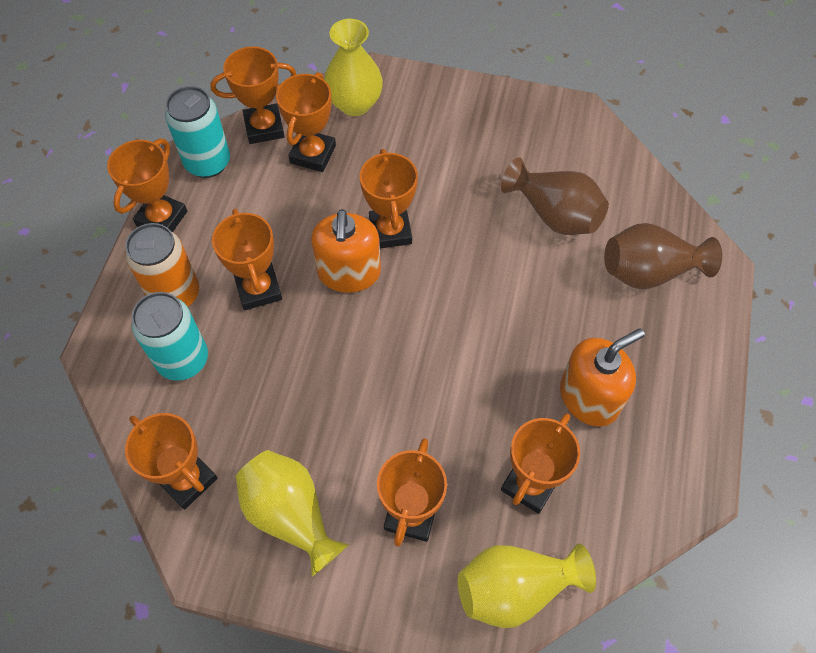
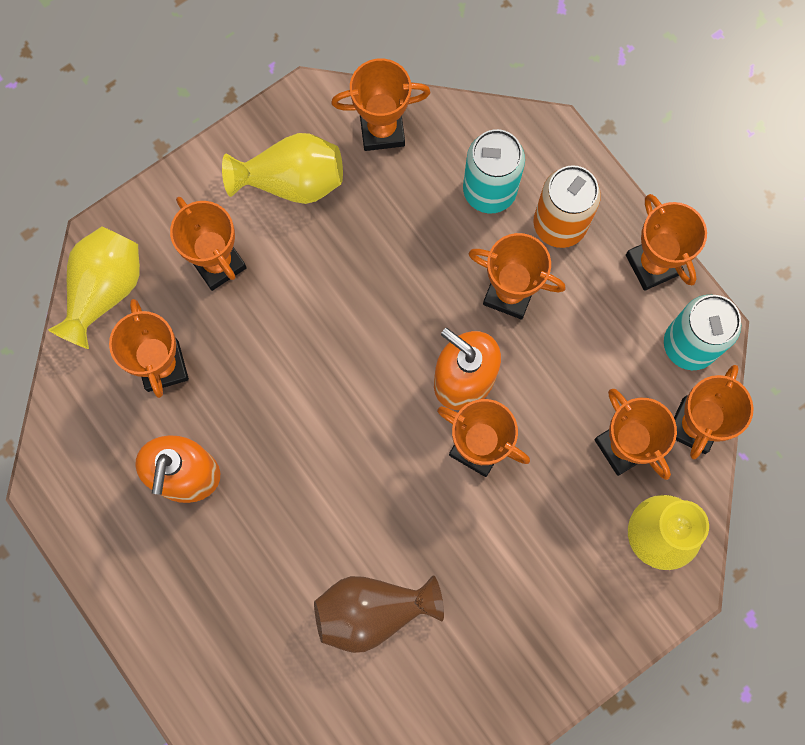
camera: 130 degrees right, 15 degrees up
(649, 272) = (245, 639): brown vase -> none

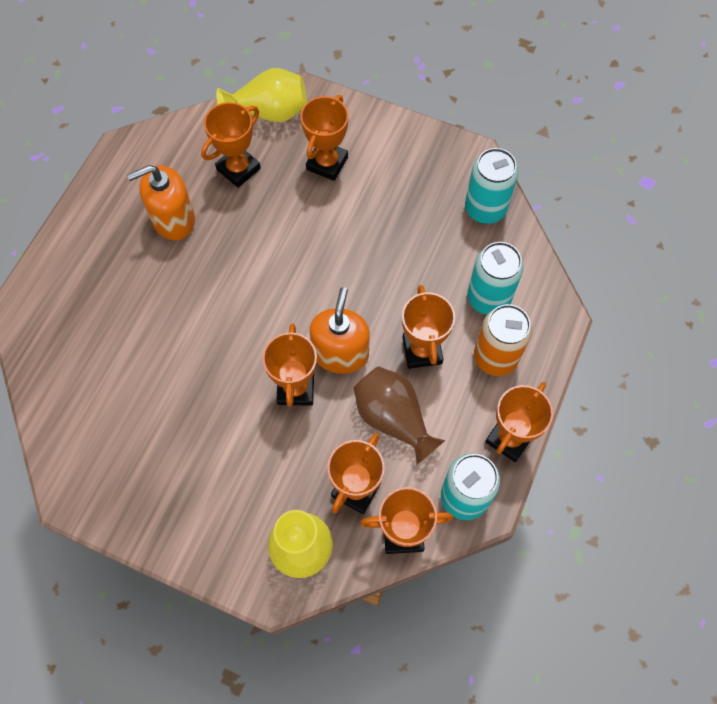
camera: 60 degrees right, 10 degrees down
(292, 181) = (411, 175): yellow vase -> none
(372, 611) = (140, 380): brown vase -> brown vase (393, 419)
(382, 130) = (485, 209): orange trophy -> turquoise can

